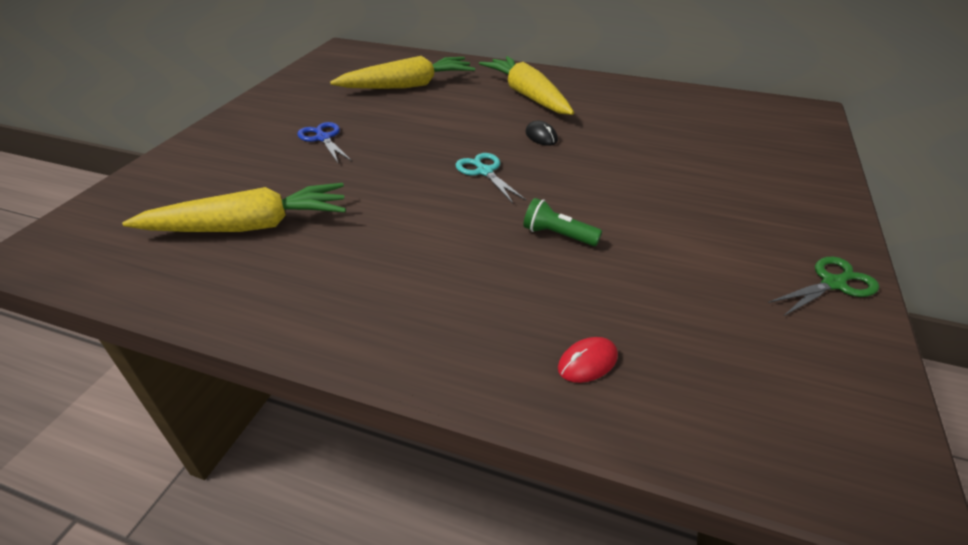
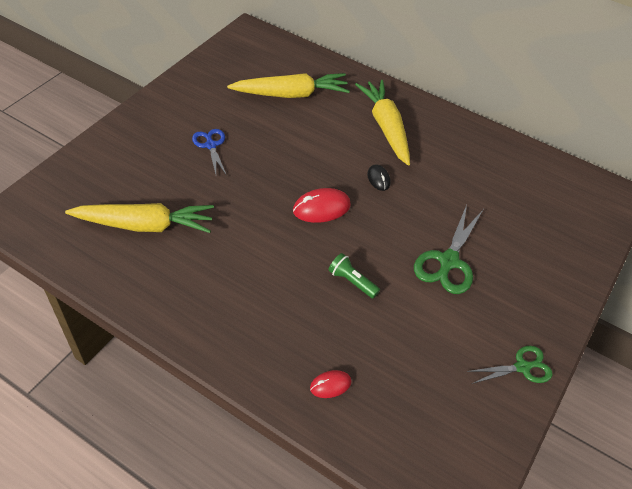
camera: 10 degrees right, 10 degrees up
(484, 172) = (321, 208): turquoise scissors -> red mouse
(667, 194) = (448, 261): none -> green scissors

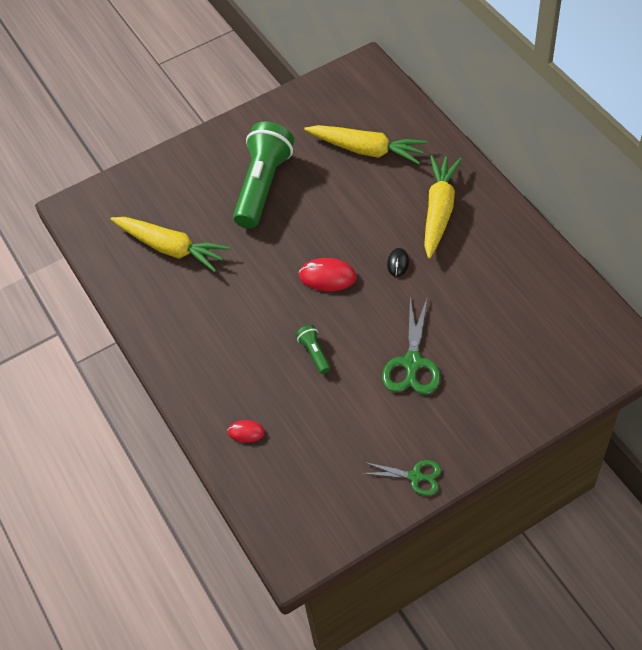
camera: 35 degrees right, 5 degrees up
(211, 145) = (263, 186): blue scissors -> green flashlight
(448, 261) = (412, 363): green scissors -> green scissors turned 45 degrees counterclockwise

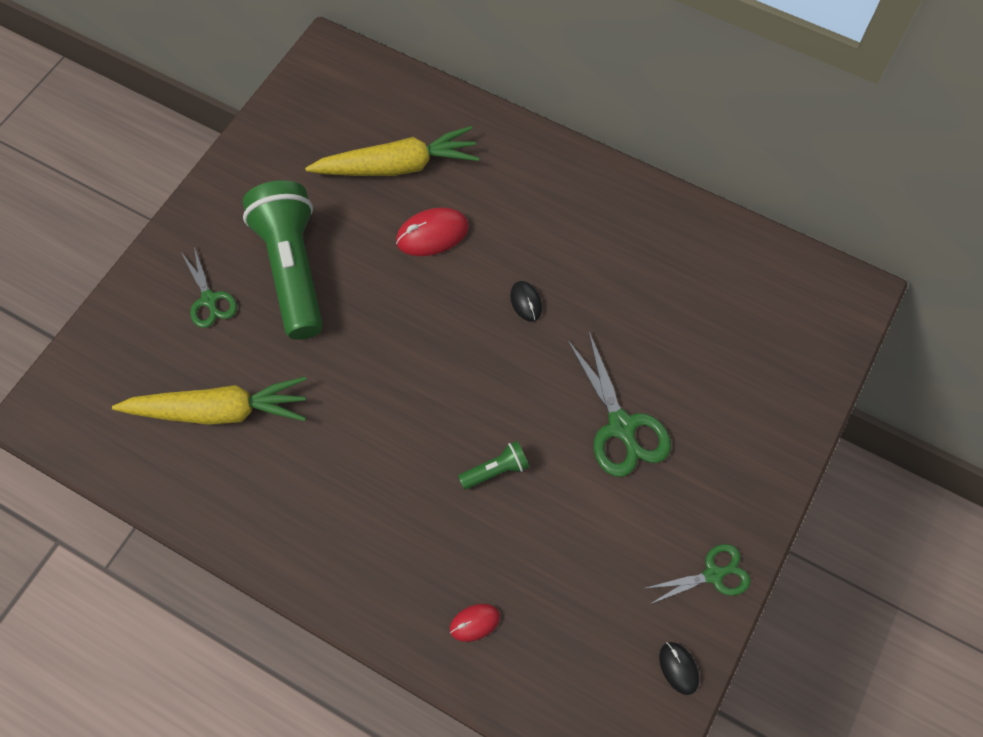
camera: 35 degrees left, 10 degrees up
(203, 183) = (209, 299): none -> green scissors
(314, 353) = (496, 470): green flashlight -> green flashlight turned 120 degrees clockwise
(327, 277) = (450, 359): red mouse -> red mouse (432, 234)
(356, 519) = (678, 668): none -> black mouse
(439, 211) = (534, 211): yellow carrot -> none

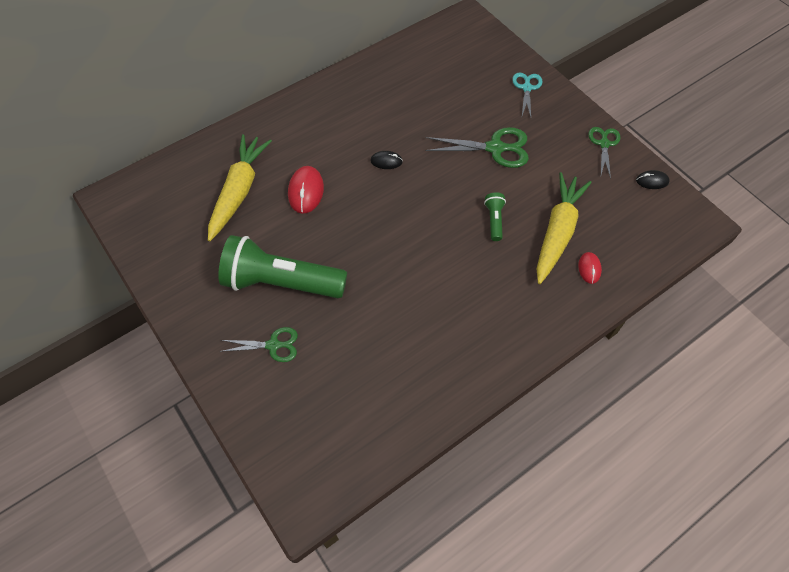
camera: 65 degrees left, 5 degrees down
(219, 411) = (369, 368): yellow carrot -> yellow carrot (557, 232)
(761, 428) = (526, 88): none -> turquoise scissors

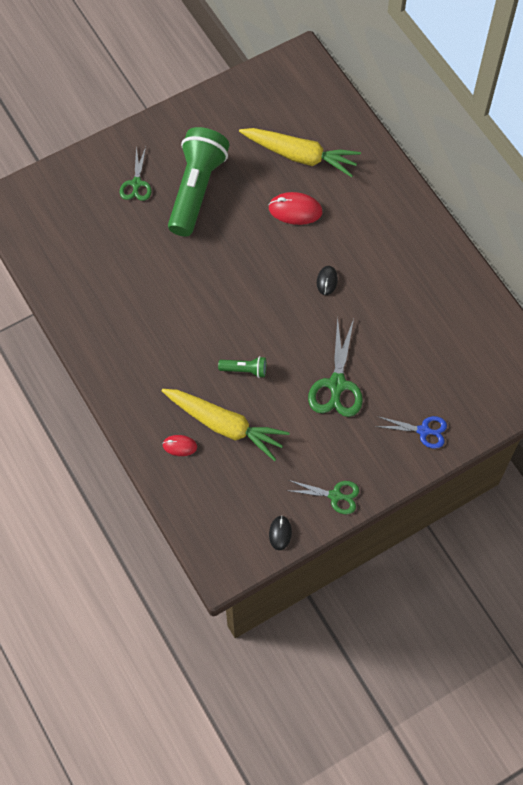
camera: 95 degrees right, 5 degrees up
(526, 88) = (423, 431): turquoise scissors -> blue scissors

